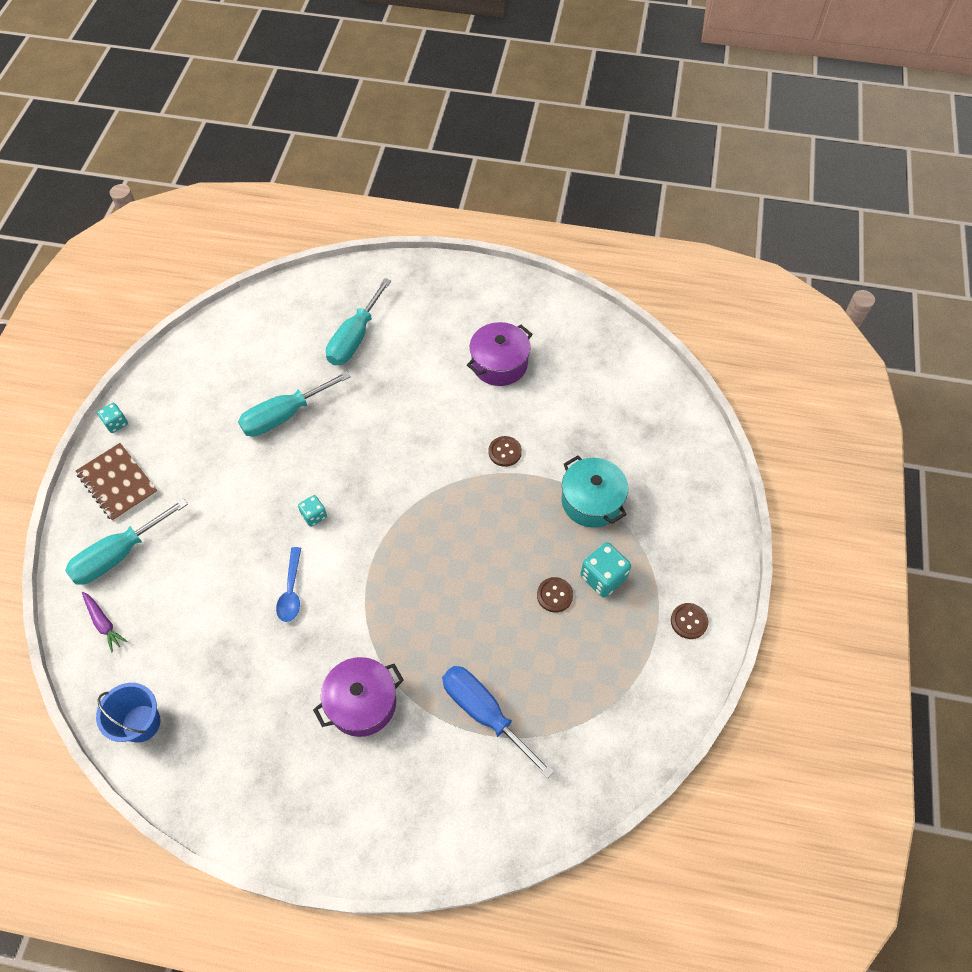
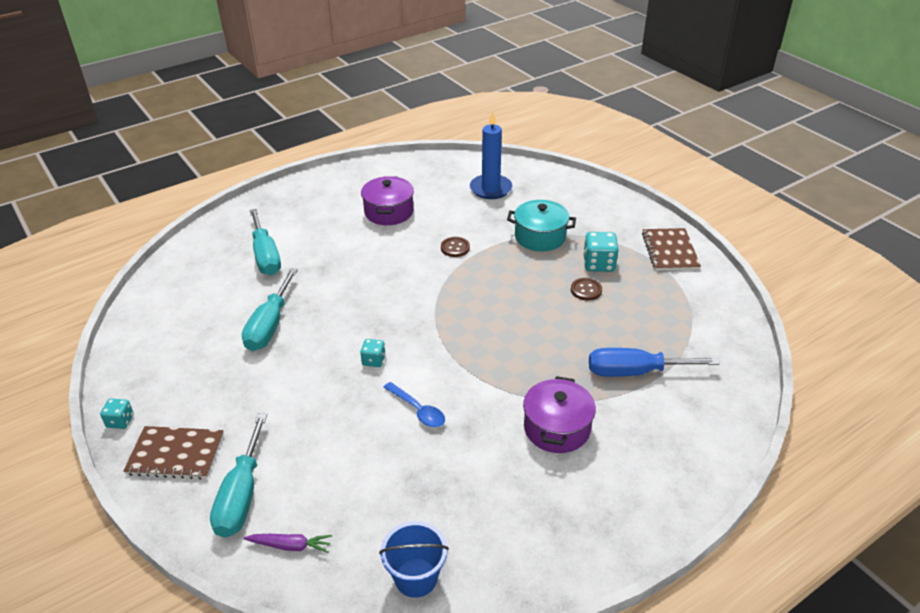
camera: 45 degrees left, 20 degrees down
(619, 406) = (490, 189): none -> blue candle
(689, 621) = (670, 251): brown button -> brown notebook

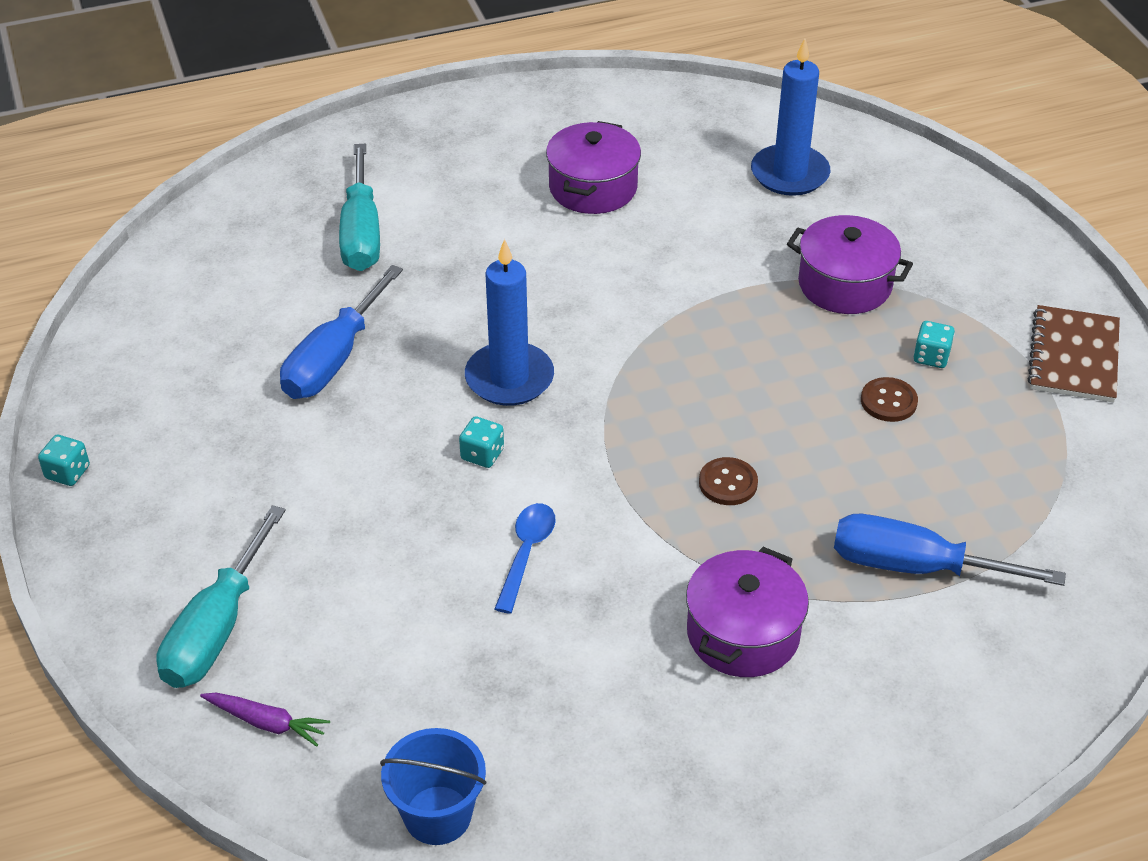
camera: 15 degrees right, 5 degrees up
(176, 454) = (136, 543): brown notebook -> none
(269, 325) = (333, 359): turquoise screwdriver -> blue screwdriver
(375, 316) = (509, 378): none -> blue candle
(417, 410) = (526, 554): blue spoon -> blue spoon turned 135 degrees counterclockwise
(455, 248) = (685, 278): brown button -> brown button (728, 483)
(540, 237) = (844, 284): turquoise pot -> purple pot
(598, 264) = (931, 357): turquoise dice -> turquoise dice, size x0.60

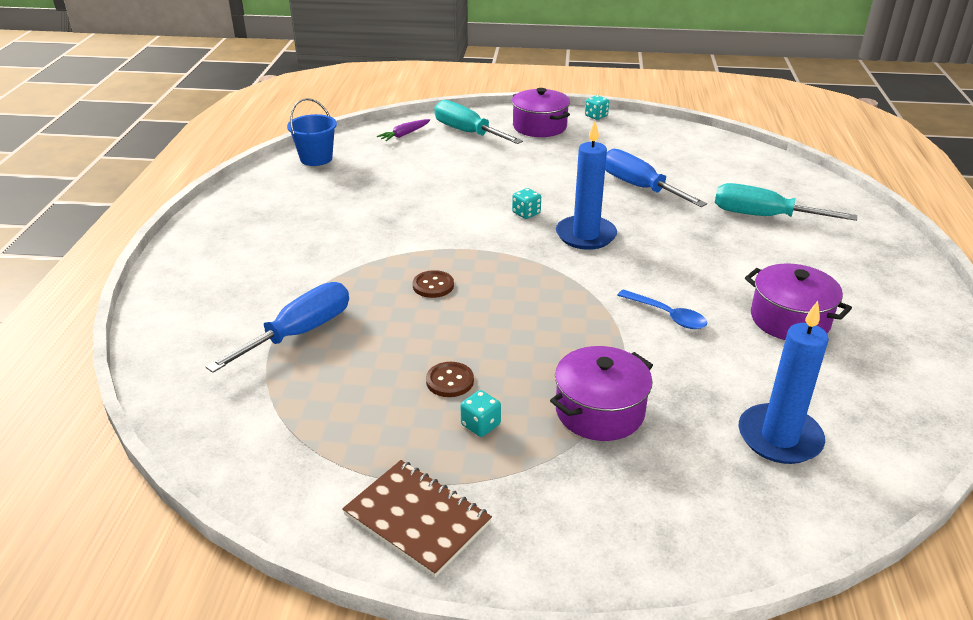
camera: 115 degrees right, 10 degrees down
(526, 554) = (440, 209): blue spoon -> blue spoon (667, 315)
(743, 633) = (321, 256): purple pot -> purple pot (539, 126)

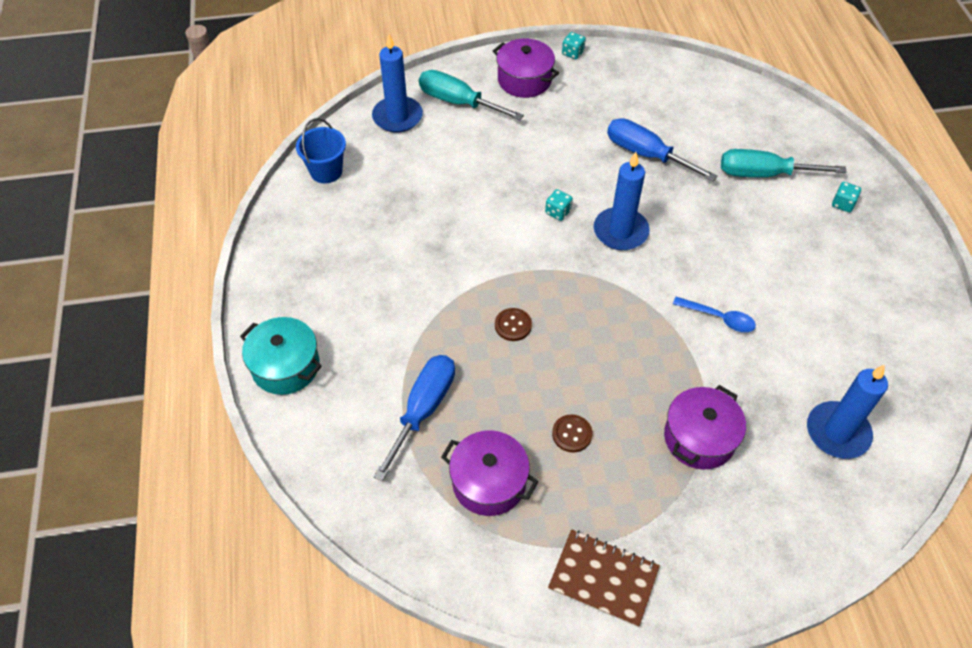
camera: 15 degrees left, 20 degrees up
(184, 278) = (285, 366): none -> turquoise pot
(404, 134) = (397, 117): purple carrot -> blue candle
(480, 425) = (614, 475): turquoise dice -> turquoise dice (843, 204)
(790, 319) = (815, 301): purple pot -> purple pot (489, 482)

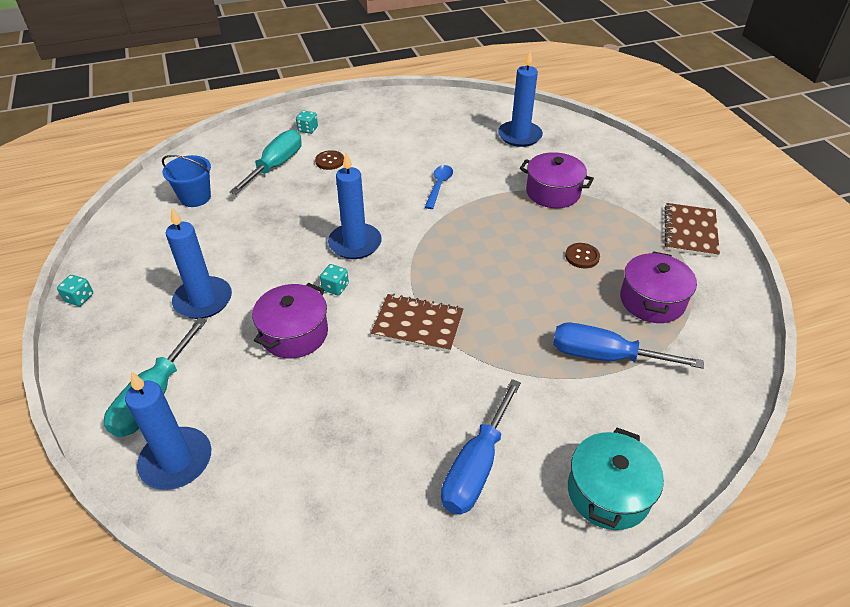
camera: 100 degrees left, 10 degrees down
(326, 171) = (285, 529): blue bucket -> blue bucket (195, 197)
(497, 267) = (417, 324): none -> brown notebook
(513, 325) = (485, 304): brown button -> brown button (330, 161)
(524, 80) = (121, 336): purple pot -> purple pot (294, 333)
(557, 124) = (203, 300): none -> blue candle
(646, 154) = (251, 233): blue screwdriver -> blue screwdriver (476, 466)
(763, 174) = (276, 166): turquoise screwdriver -> turquoise screwdriver turned 150 degrees counterclockwise

